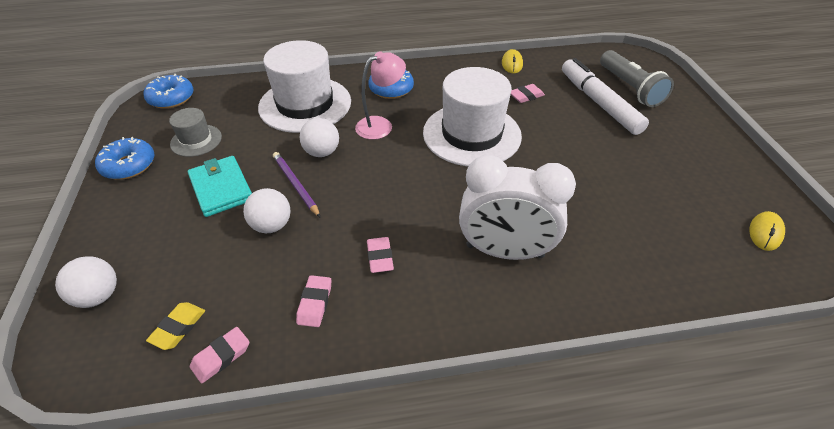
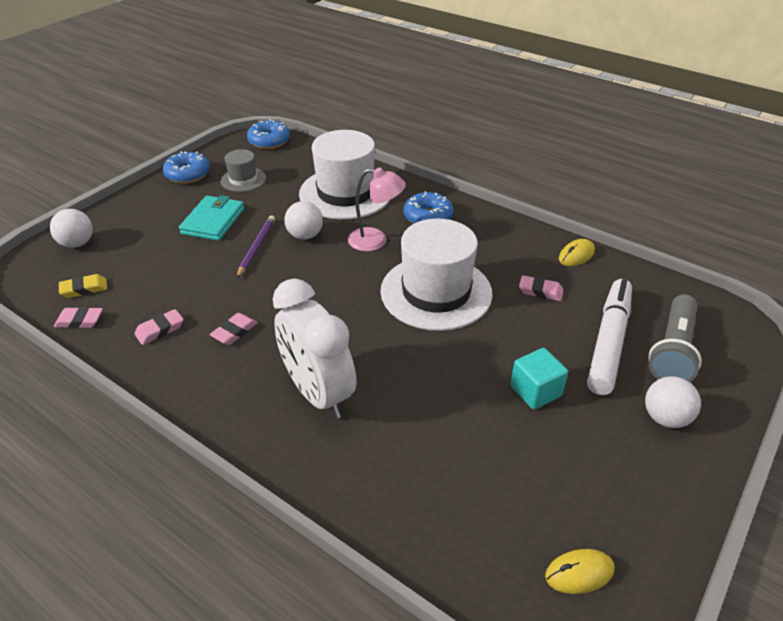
camera: 45 degrees right, 5 degrees down
(272, 225) = (206, 264): white ball -> white ball (665, 418)
(609, 154) = (535, 391): none -> turquoise cube

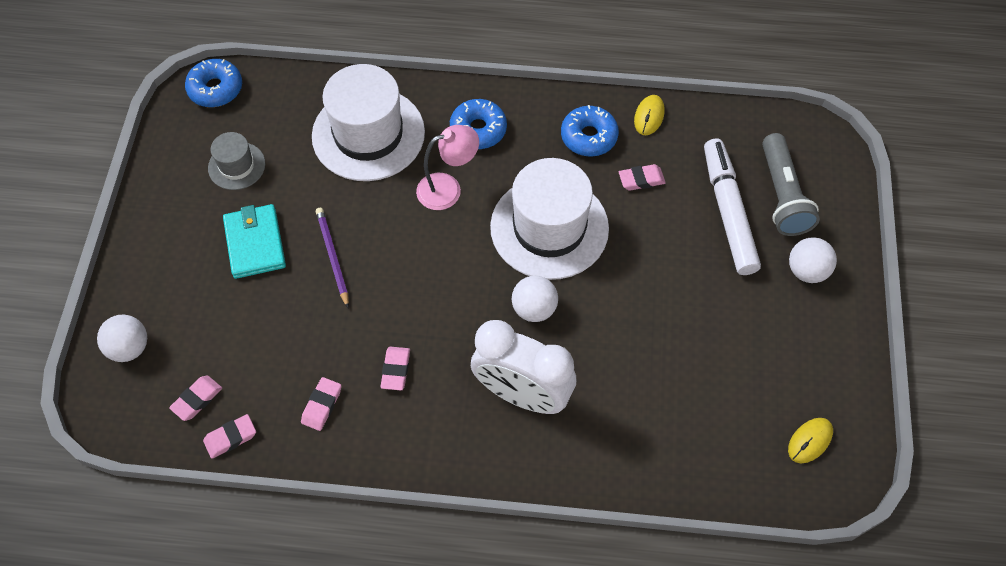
camera: 30 degrees left, 20 degrees up
(84, 289) = (197, 399): yellow eraser -> pink eraser
(188, 174) = (163, 187): blue donut -> blue donut (589, 137)
(305, 235) = (371, 216): white ball -> white ball (534, 309)
(535, 391) = (697, 296): turquoise cube -> none

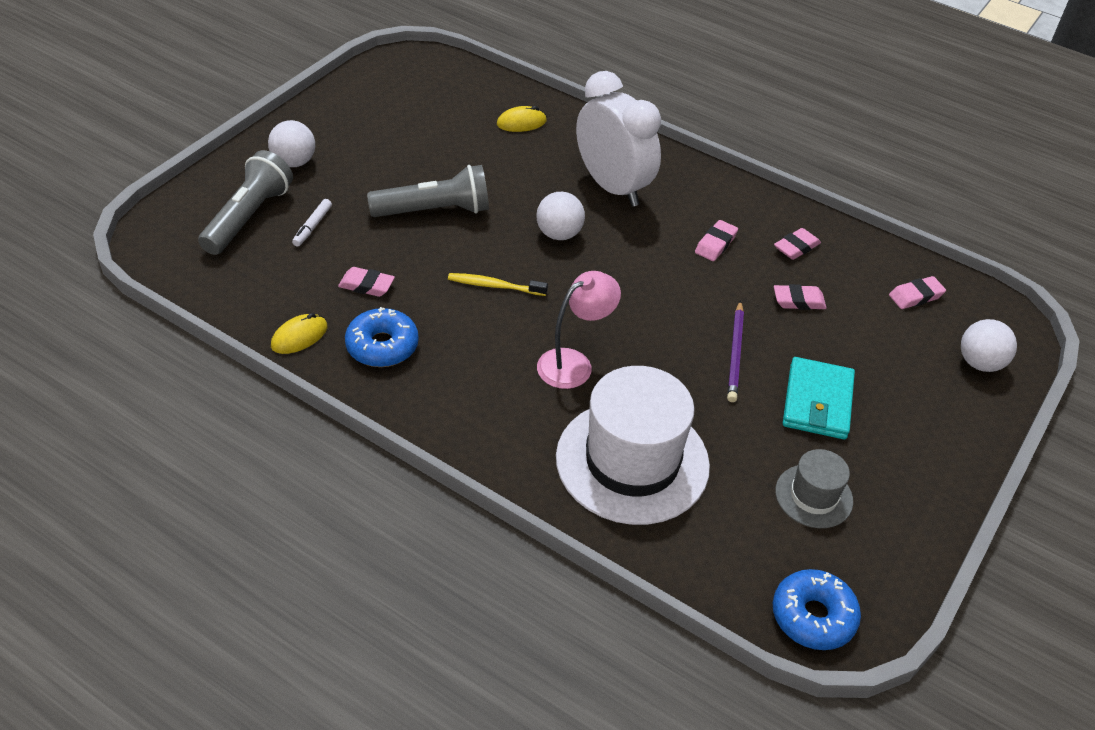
camera: 155 degrees left, 15 degrees down
(230, 437) = (889, 258): pink eraser -> pink eraser (798, 301)
(448, 189) = (574, 363): pink lamp -> pink lamp turned 135 degrees clockwise
(478, 130) = (498, 408): blue donut -> none
(549, 227) = (494, 286): white hat -> yellow toothbrush
(651, 279) = (434, 210): none -> grey flashlight
(728, 212) = (312, 226): white marker -> white marker, size x0.41
(809, 441) = (410, 81): yellow mouse -> yellow mouse (521, 123)

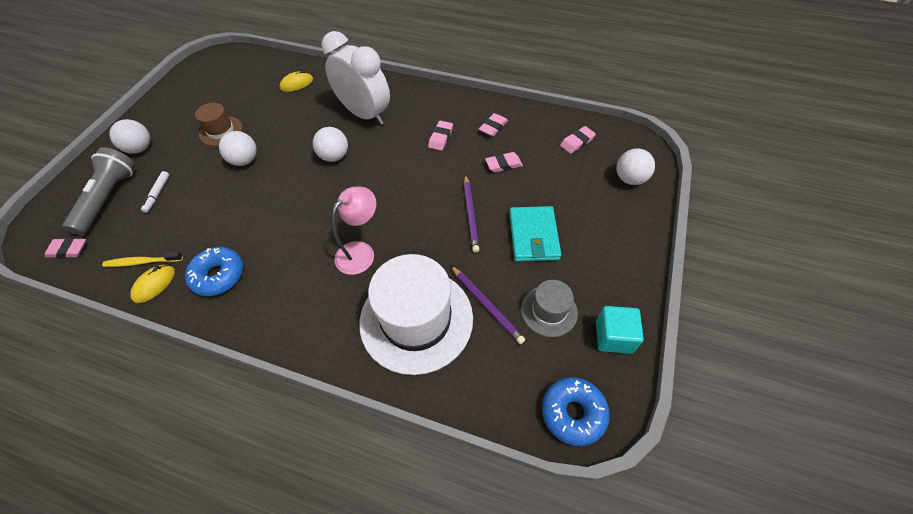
camera: 10 degrees left, 10 degrees up
(366, 285) = (202, 229): pink eraser -> pink eraser (68, 250)
(406, 164) = (221, 131): none -> brown hat
(434, 210) = (245, 160): grey flashlight -> white ball
(494, 286) = (295, 206): yellow toothbrush -> yellow toothbrush (142, 262)
(730, 468) = (486, 305): none -> purple pencil
(893, 548) = (613, 336): none -> turquoise cube

